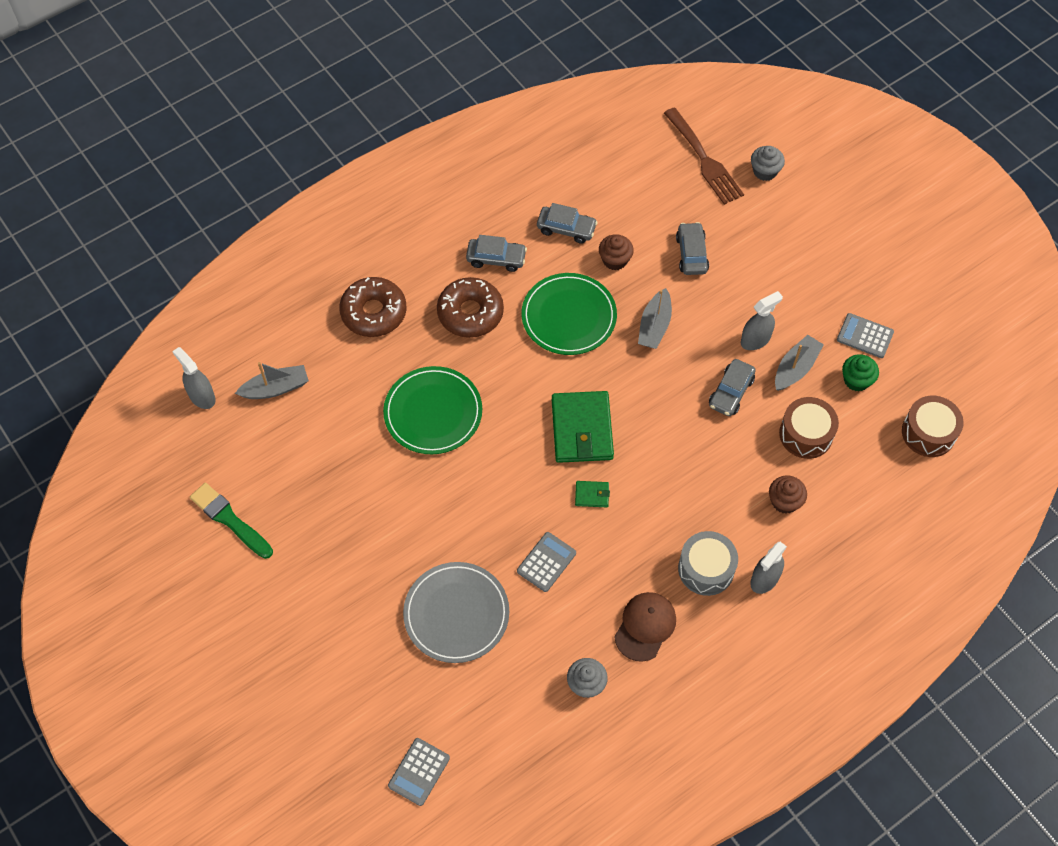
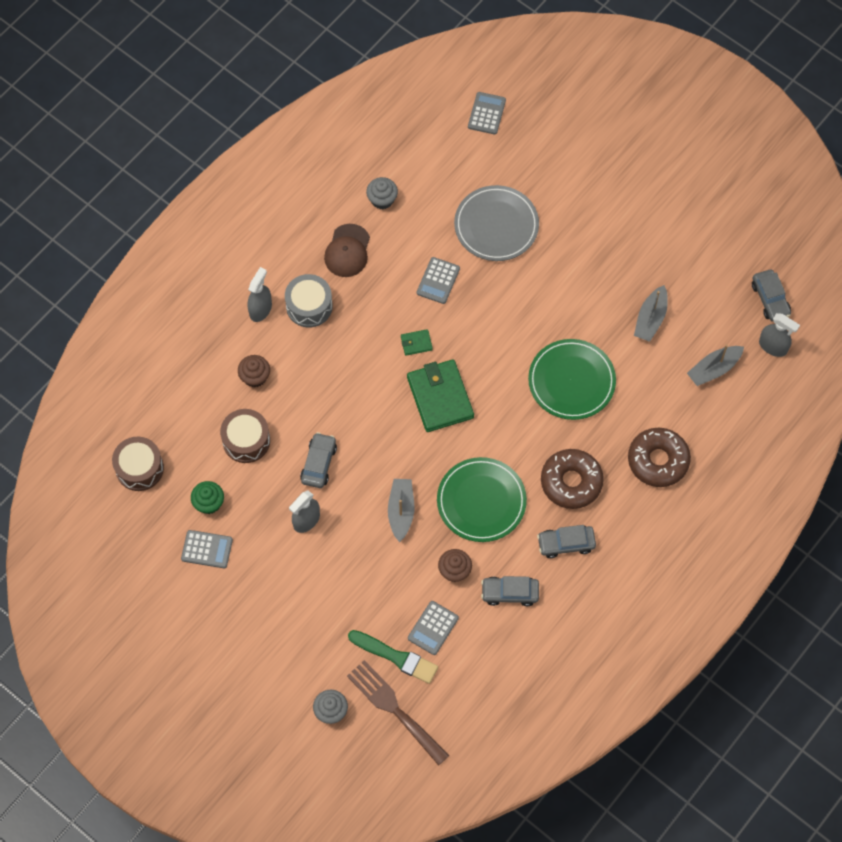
camera: 165 degrees right, 5 degrees up
(230, 520) = (702, 252): green brush -> green brush (396, 657)
(650, 216) = (433, 628): none -> grey calculator
(691, 254) = (383, 596): grey car -> grey car (770, 299)
(795, 368) = (265, 501): grey boat -> grey boat (650, 319)

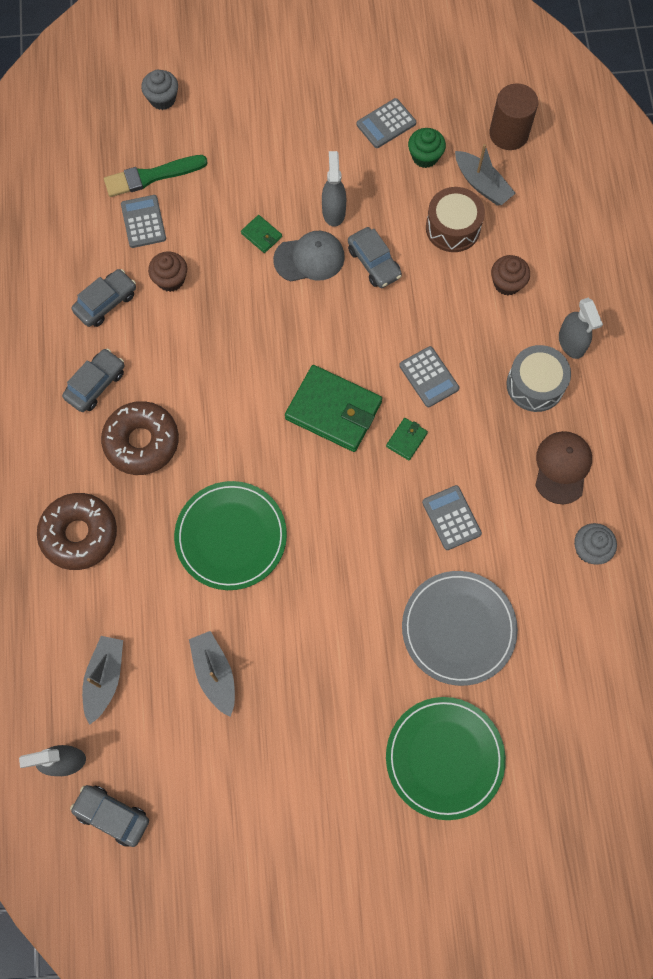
camera: 135 degrees right, 5 degrees up
(139, 468) = (508, 133): brown drum -> brown cylinder
(347, 251) = (562, 467): brown cap -> brown cap turned 45 degrees clockwise
(354, 503) = (309, 258): none -> grey cap
(368, 547) = (261, 235): none -> green wallet
(394, 709) = (114, 140): brown fork -> none
(401, 511) = (264, 286): grey boat -> grey boat (482, 184)
(481, 501) = (205, 354): green plate -> green plate (444, 758)
(486, 113) = (598, 747): grey calculator -> grey calculator (429, 377)

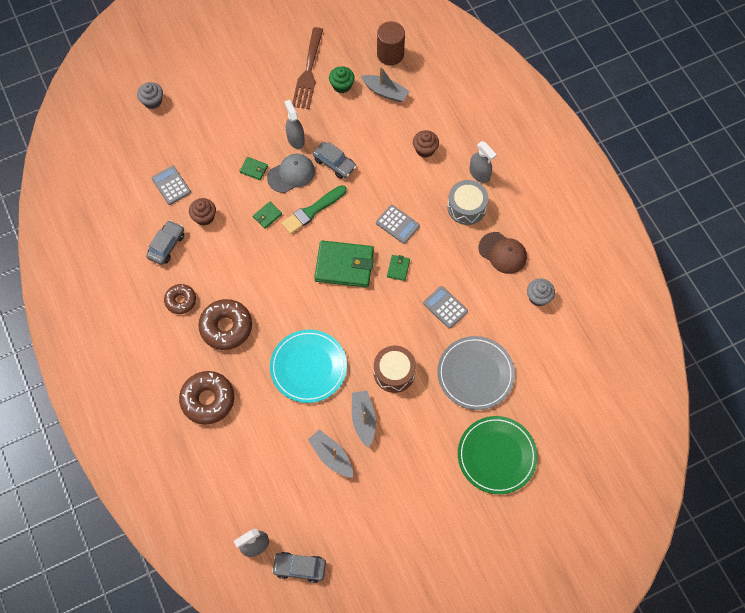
camera: 20 degrees left, 5 degrees down
(96, 384) = (181, 301): grey car -> brown donut
(105, 678) = (261, 485): grey boat -> grey boat (363, 419)
(151, 176) = (165, 154): green brush -> green brush (312, 211)
(231, 536) = (308, 367): green plate -> turquoise plate
(255, 306) = (267, 216): none -> green wallet
(386, 124) = (308, 72): grey calculator -> brown fork
(453, 227) = (377, 125): brown drum -> brown drum (394, 372)
(562, 467) = (502, 253): brown cap -> brown cap turned 135 degrees clockwise

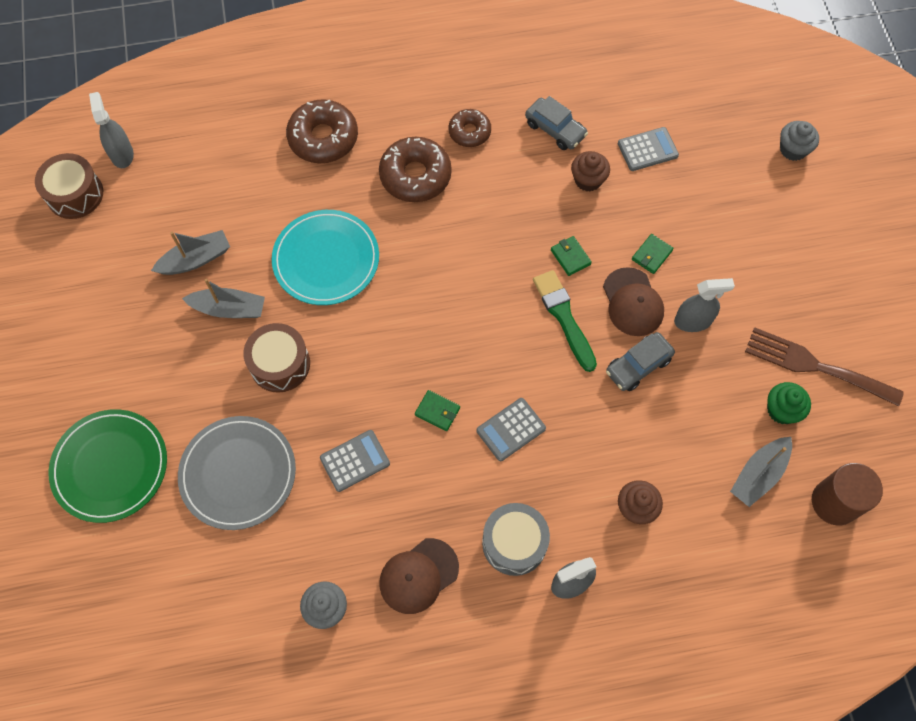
camera: 105 degrees right, 0 degrees up
(291, 174) = (632, 302): grey cap -> brown cap
(299, 568) = (75, 194): grey car -> brown drum
(344, 265) = (463, 339): green wallet -> none

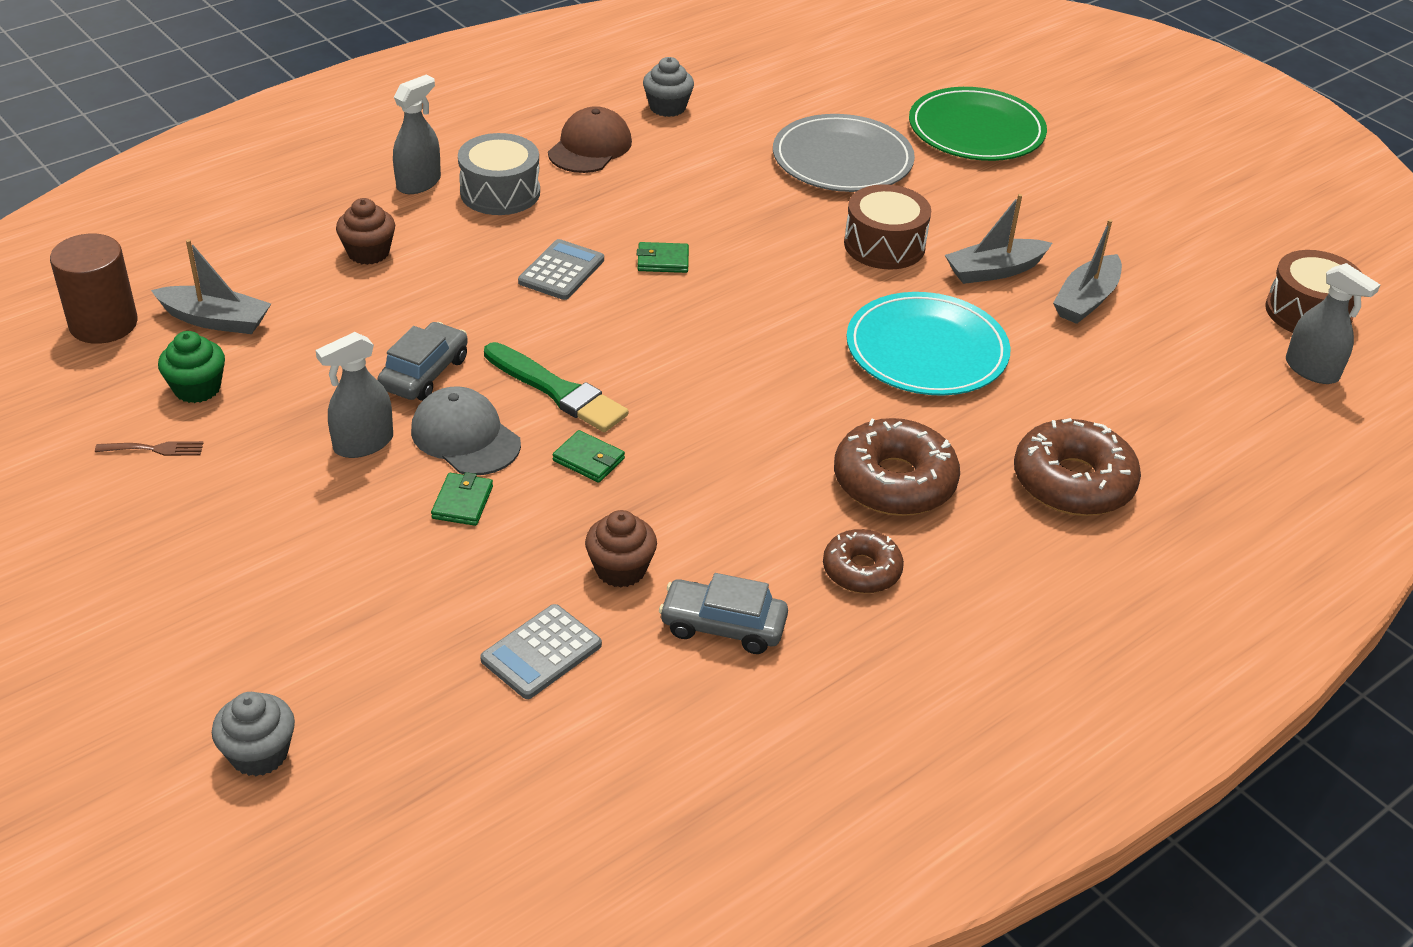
camera: 150 degrees right, 25 degrees down
(355, 461) = (726, 200): grey calculator -> none
(632, 302) = (465, 437): brown cap -> grey cap
(758, 474) = (216, 320): grey boat -> grey boat turned 90 degrees clockwise
(815, 366) = (155, 449): brown fork -> brown fork, size x0.41

